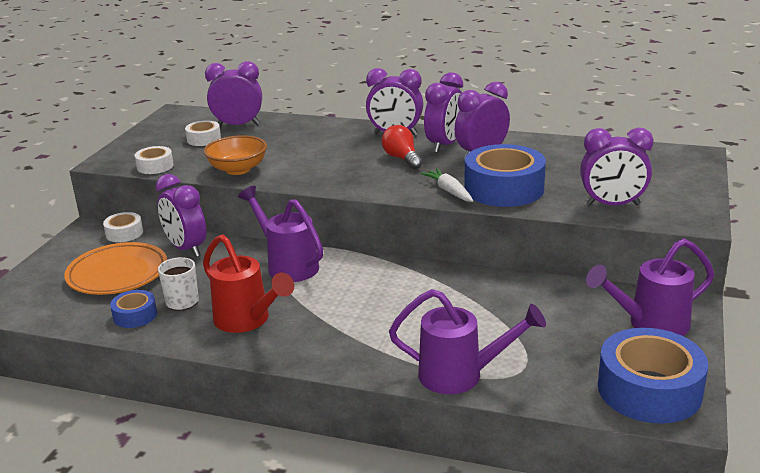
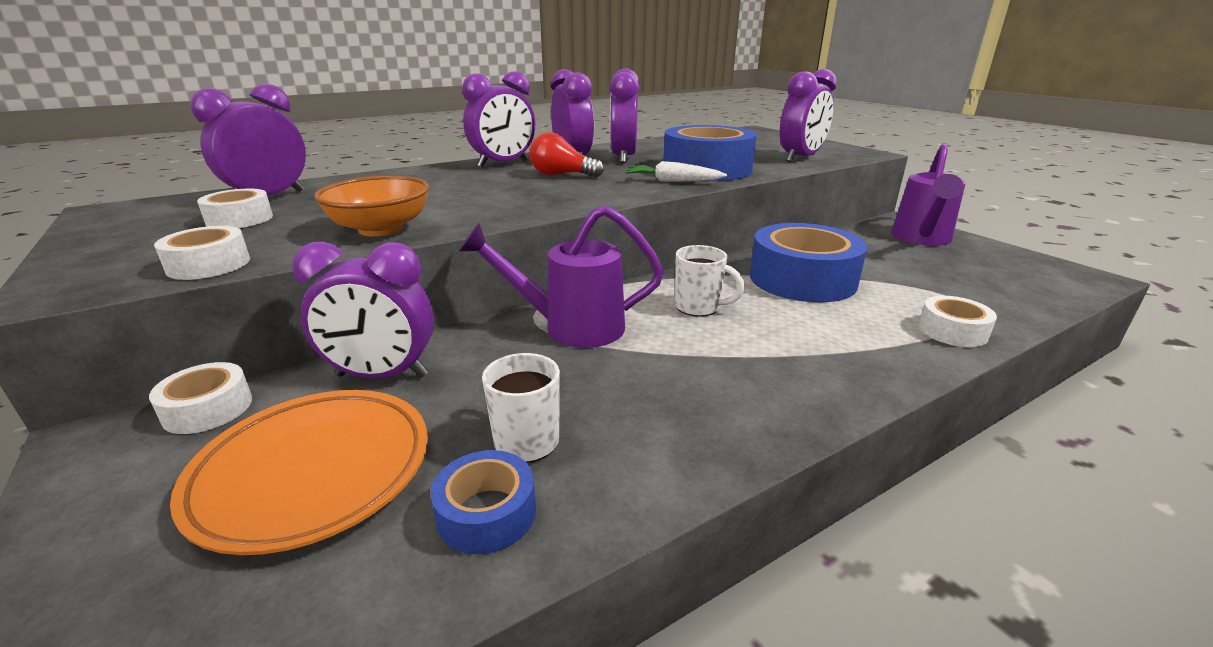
camera: 50 degrees left, 0 degrees up
(247, 320) = (668, 408): red watering can -> none
(366, 287) = (699, 307): none -> white mug
(460, 375) = (952, 331): purple watering can -> white tape
(649, 390) = (1035, 273): blue tape -> blue tape (802, 279)

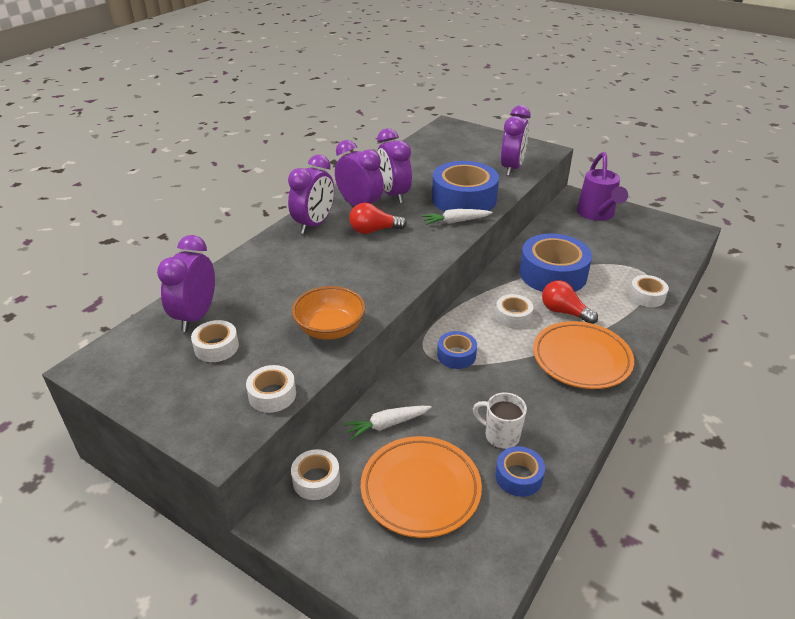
camera: 25 degrees left, 10 degrees up
(382, 375) = (386, 425): purple clock -> white carrot
(571, 327) = (456, 355): purple watering can -> blue tape
(699, 307) = (513, 316): white mug -> white tape
(767, 379) = (581, 359): none -> orange plate
(785, 319) = (564, 312): none -> red light bulb

